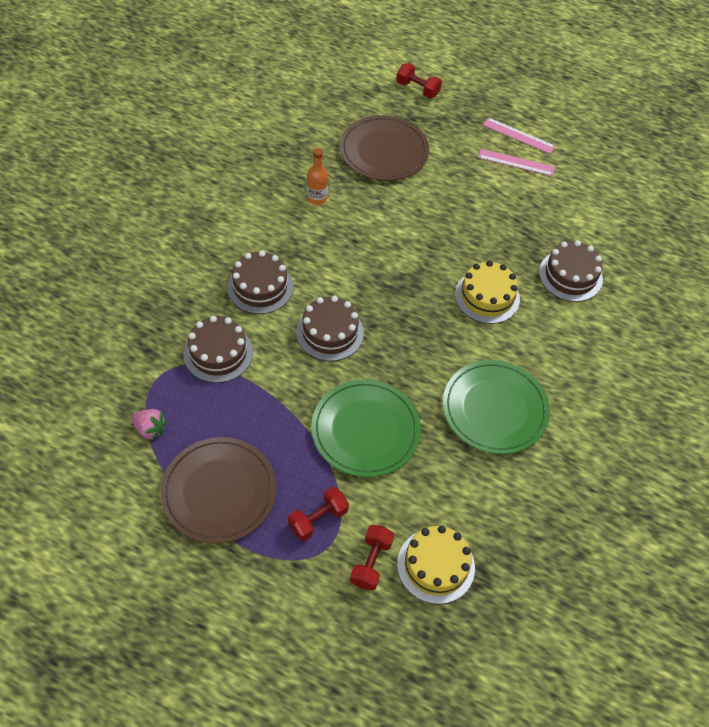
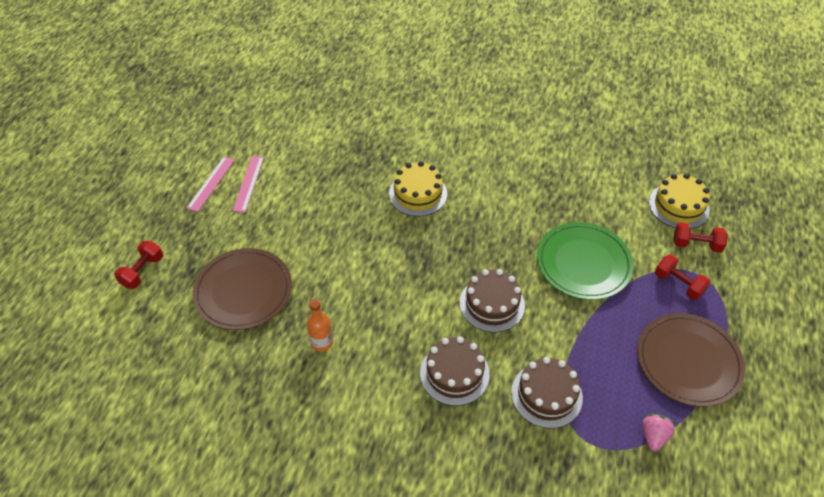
camera: 95 degrees left, 5 degrees down
(495, 409) = (530, 181): green plate -> none
(570, 275) = (380, 142): brown cake -> none

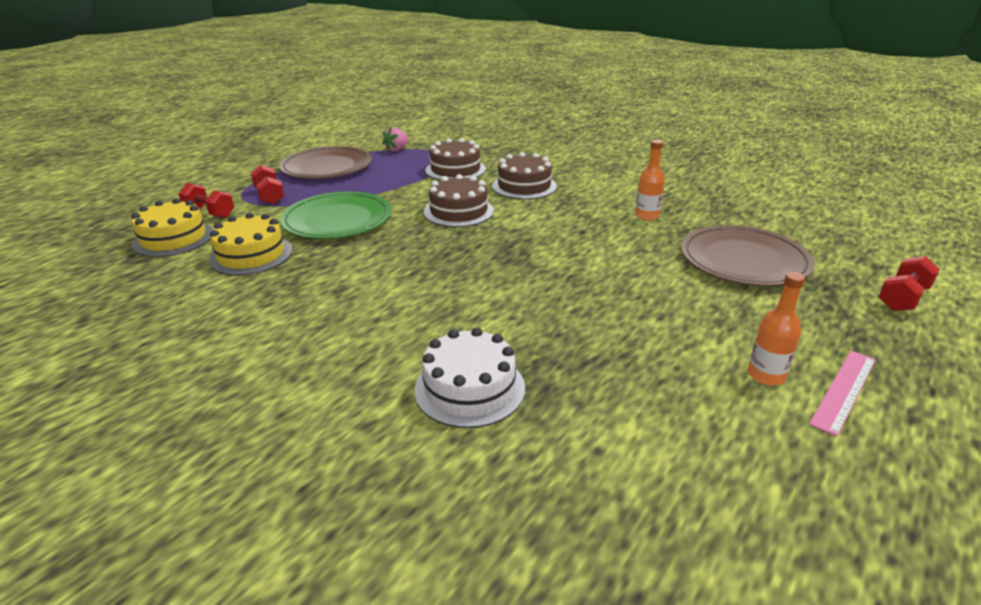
camera: 160 degrees left, 20 degrees down
(248, 183) = (766, 375): pink ruler -> orange bottle
(395, 140) = (469, 388): none -> white cake
(418, 194) = (477, 307): yellow cake -> yellow cake (251, 255)

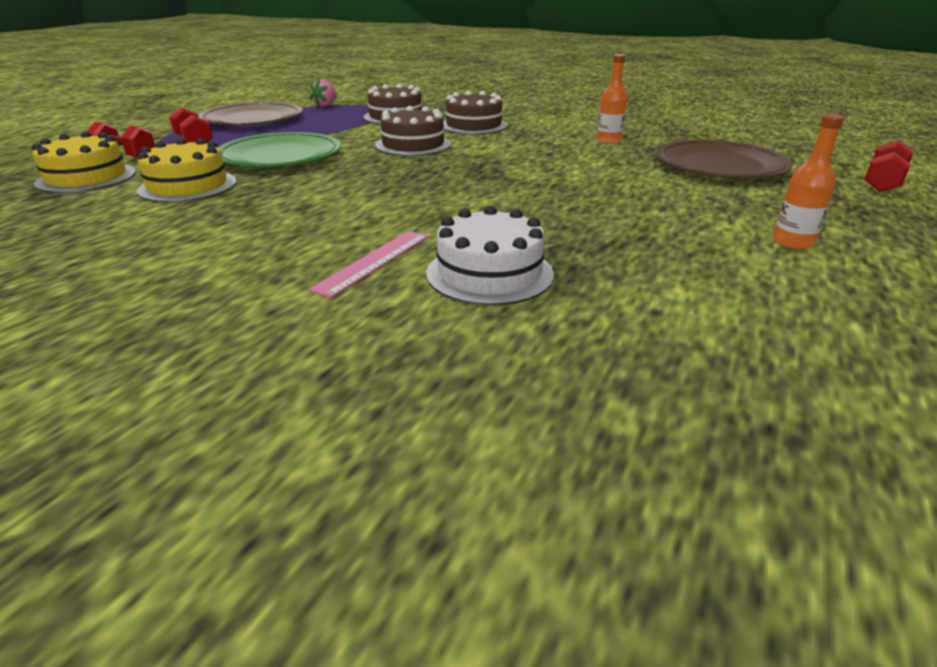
camera: 10 degrees left, 0 degrees up
(843, 390) = (873, 248): pink ruler -> pink ruler (373, 261)

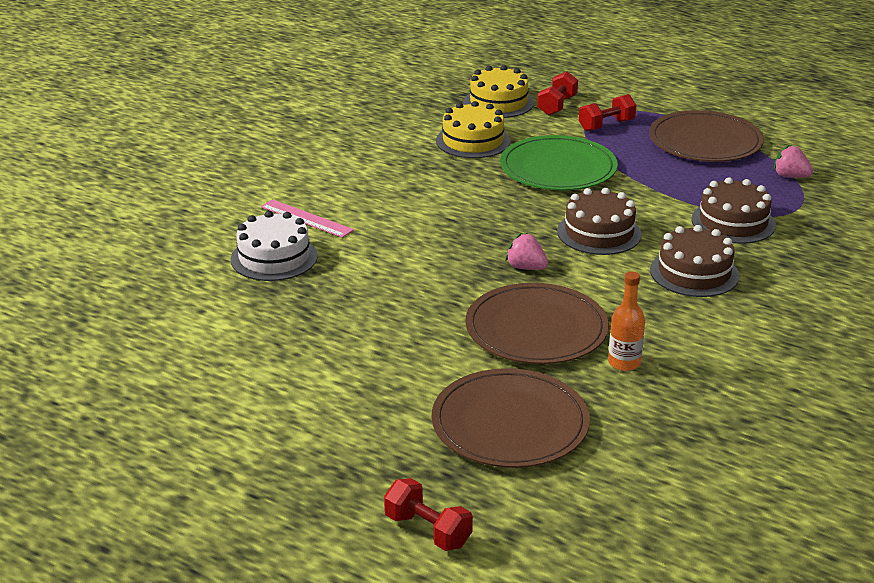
camera: 95 degrees right, 0 degrees up
(479, 164) = (526, 267): none -> pink strawberry
(580, 160) = (536, 329): none -> brown plate
(792, 242) = (282, 400): orange bottle -> none

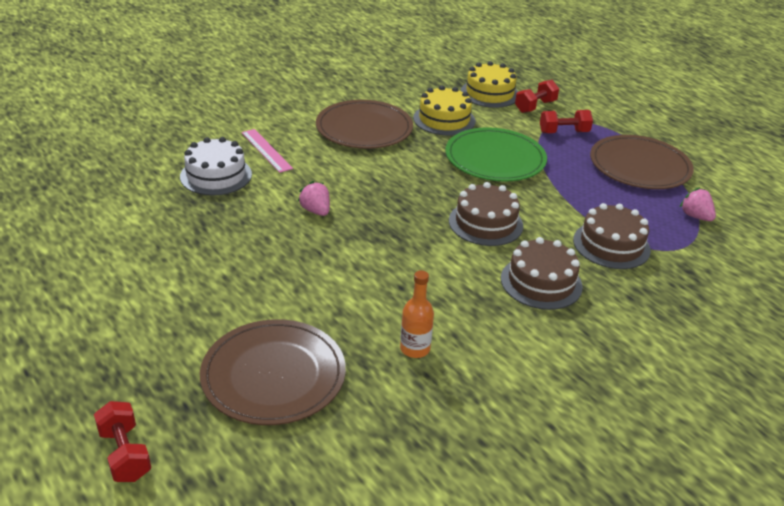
camera: 20 degrees right, 5 degrees up
(526, 267) = (400, 237): pink strawberry -> pink strawberry (316, 211)
(536, 329) = (365, 294): brown plate -> brown plate (364, 128)

